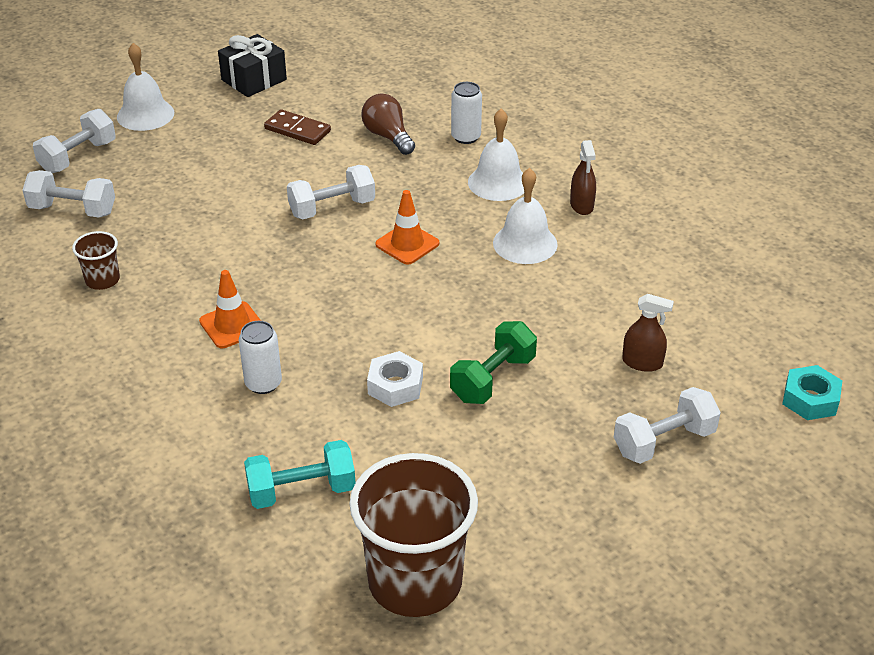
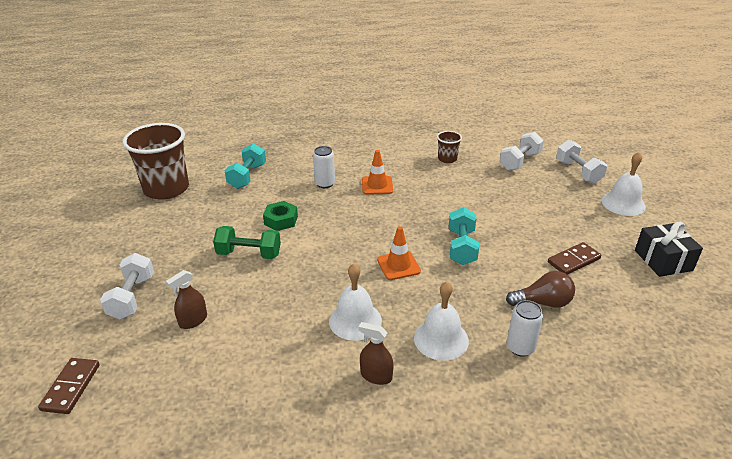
camera: 120 degrees right, 5 degrees down
(332, 208) = (462, 247): white dumbbell -> turquoise dumbbell
(395, 385) = (281, 220): white nut -> green nut
(493, 379) = (249, 254): green dumbbell -> green dumbbell turned 60 degrees counterclockwise
(810, 399) = (71, 387): turquoise nut -> brown domino

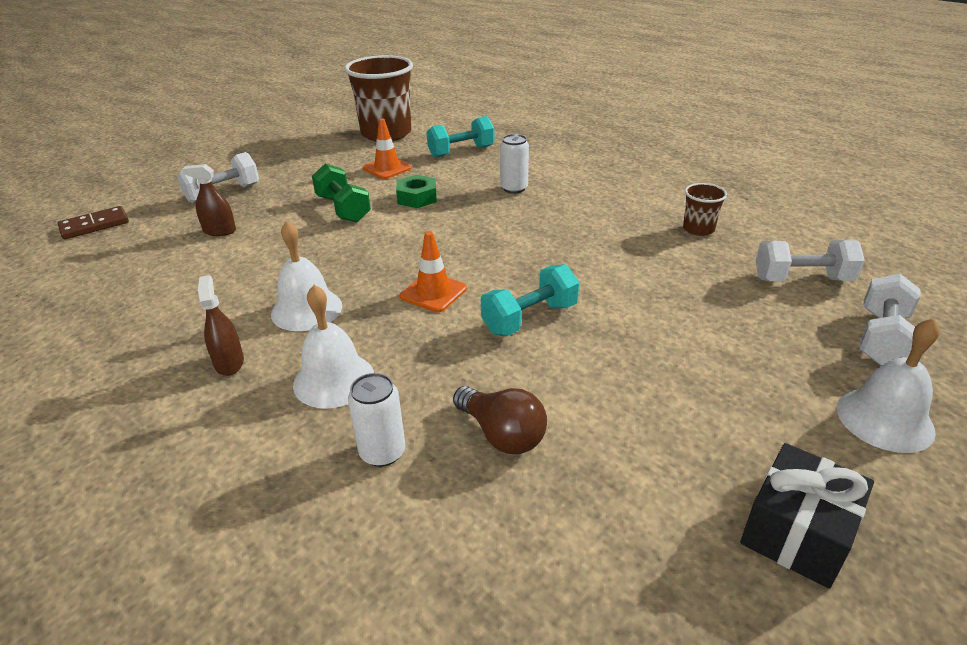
camera: 50 degrees right, 0 degrees up
(377, 185) = (561, 214): orange traffic cone -> orange traffic cone (387, 168)
(573, 260) = (641, 425): brown domino -> none

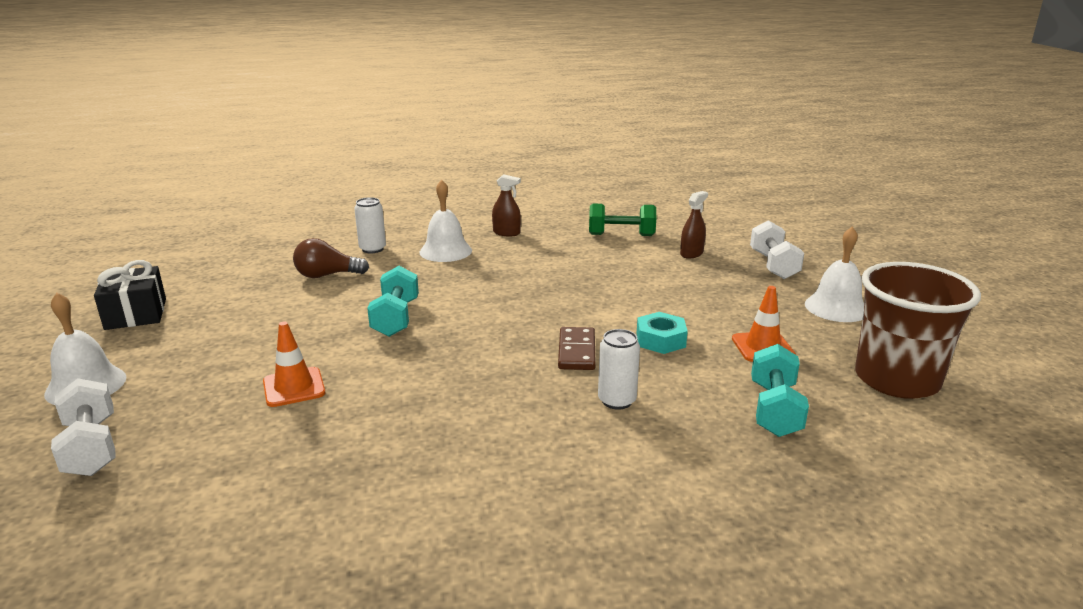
camera: 125 degrees right, 10 degrees down
(94, 225) = (753, 222): brown domino -> brown domino (576, 351)
(306, 309) = (529, 258): white bell -> white bell (836, 307)
(343, 209) = (677, 302): green dumbbell -> green dumbbell (621, 235)
(417, 198) = (660, 340): green nut -> turquoise nut
(433, 293) = (483, 298): orange traffic cone -> orange traffic cone (294, 387)
(698, 229) = (360, 471): brown cup -> none
(802, 279) = (195, 470): white dumbbell -> none

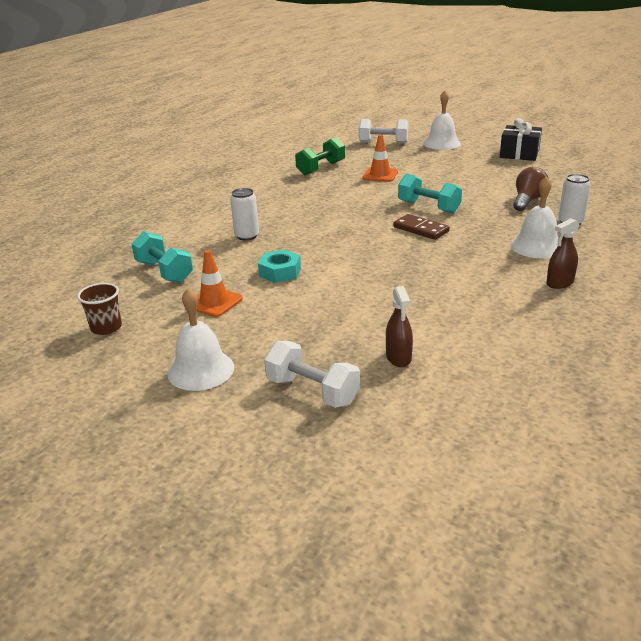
camera: 130 degrees right, 5 degrees up
(576, 351) = (309, 243): brown domino -> brown domino (421, 229)
(621, 235) = (493, 340): green dumbbell -> green dumbbell (321, 168)
(896, 380) = (106, 327): brown cup -> brown cup, size x0.46

